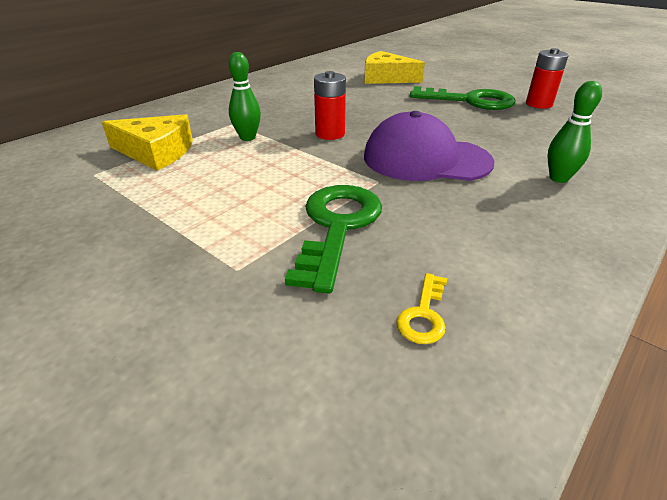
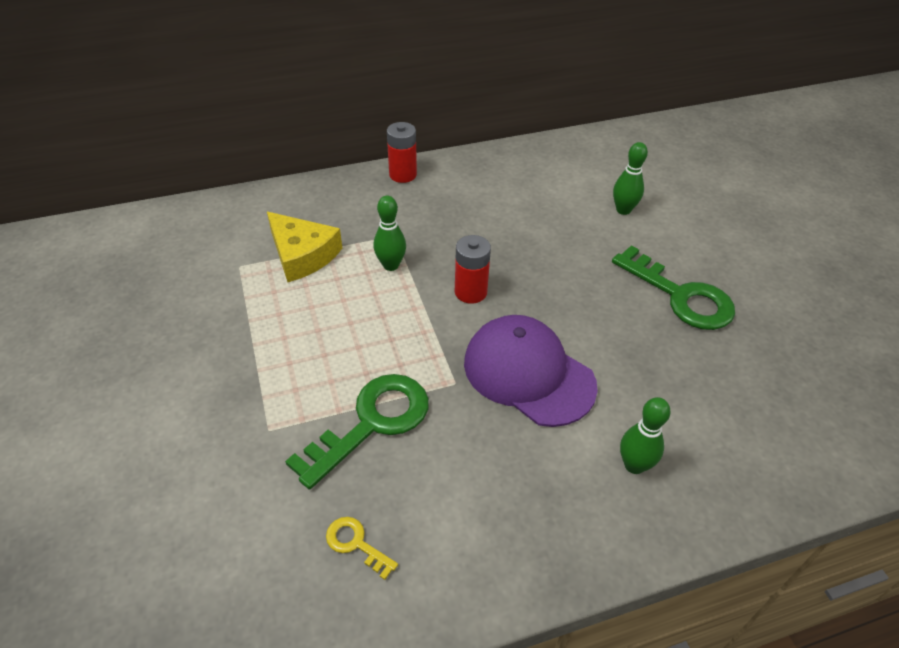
camera: 30 degrees right, 10 degrees up
(386, 78) = (623, 210): yellow cheese -> green bowling pin
(423, 314) = (356, 544): yellow key -> yellow key turned 75 degrees clockwise
(539, 104) = (763, 337): red battery -> red battery (403, 175)

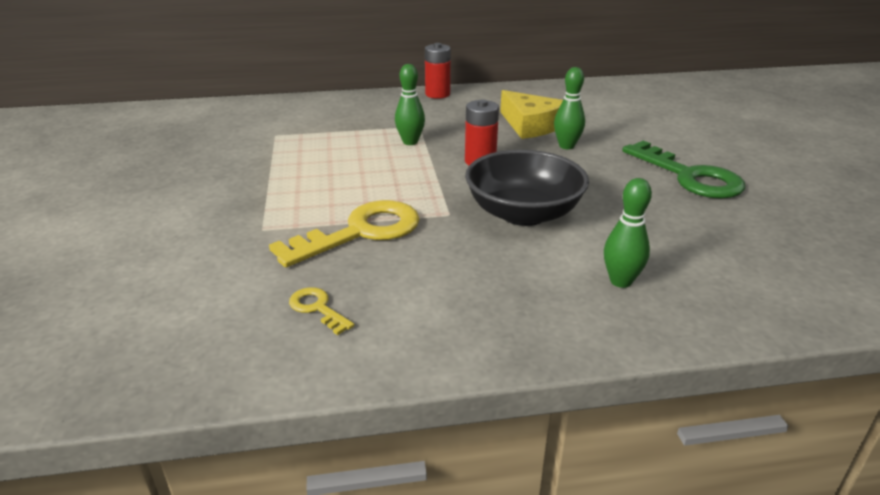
camera: 10 degrees right, 15 degrees down
(302, 255) = (332, 132): yellow cheese -> yellow cheese (531, 125)
(372, 423) = (360, 232): green key -> yellow key
(528, 373) = (523, 213): purple cap -> black bowl
(623, 210) = (640, 123): green bowling pin -> green bowling pin (566, 146)

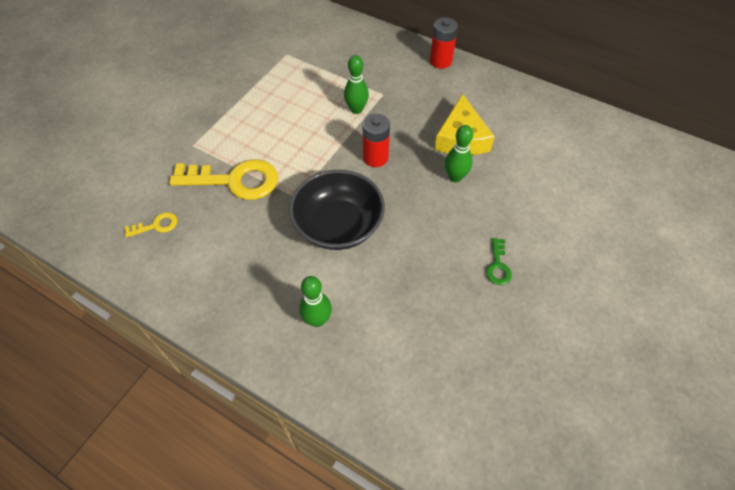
camera: 40 degrees right, 25 degrees up
(317, 308) = (156, 225): yellow key -> yellow key turned 75 degrees clockwise
(689, 176) = (498, 266): green key -> green key, size x0.46

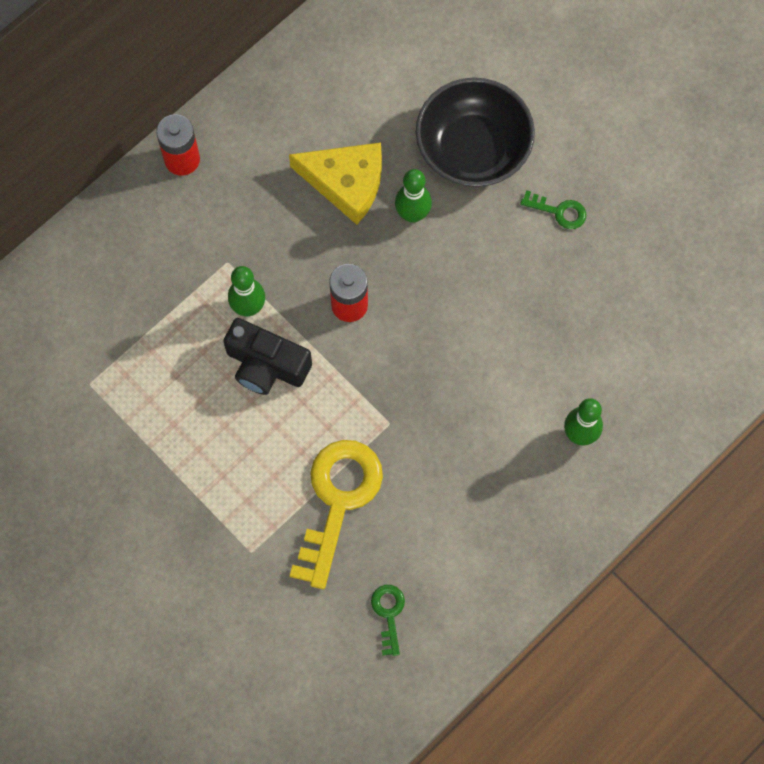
camera: 75 degrees left, 15 degrees up
(156, 225) = (388, 614): yellow key -> green key
(320, 126) = (266, 365): none -> black camera
(338, 225) = (451, 380): black bowl -> black bowl (473, 149)

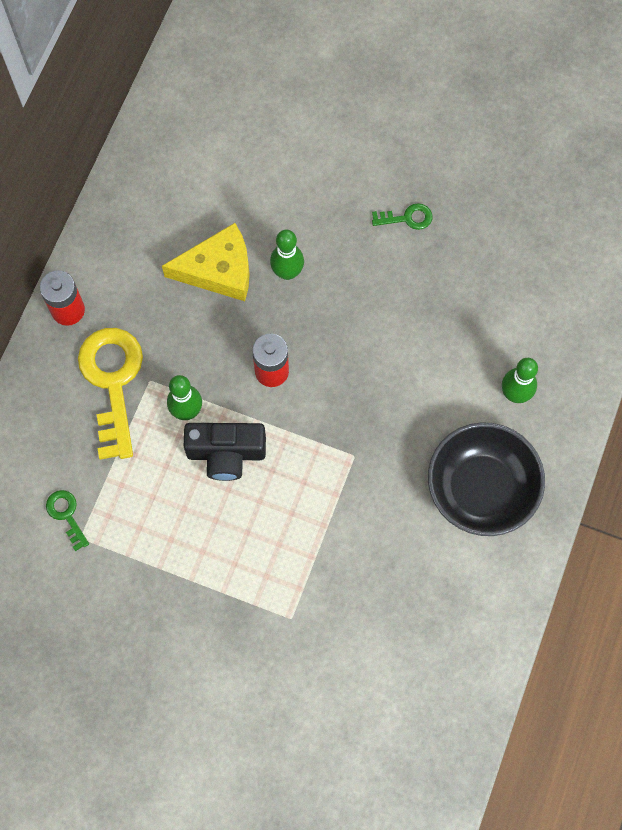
camera: 25 degrees left, 0 degrees up
(338, 501) = (343, 541): yellow key -> yellow key (113, 382)
(388, 614) = (432, 617): green key -> green key (66, 515)
(473, 149) = (311, 196): black bowl -> black bowl (481, 488)

